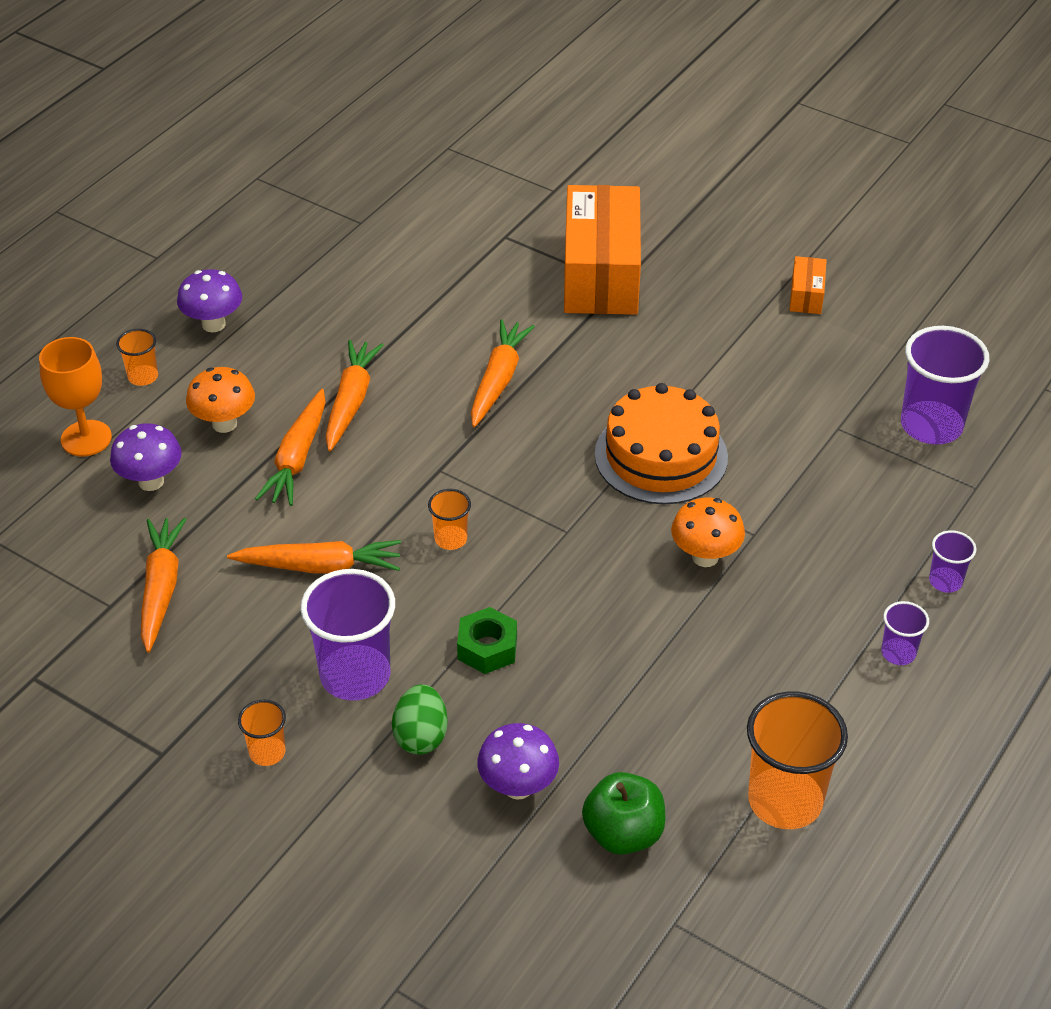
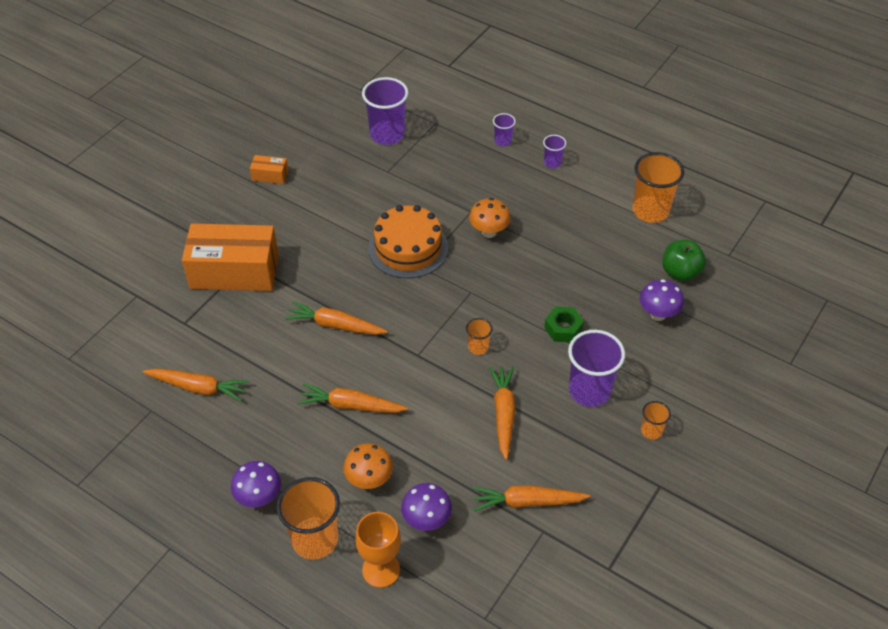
camera: 90 degrees left, 5 degrees up
(143, 377) = (315, 539): orange cup -> orange cup, size x2.01
(297, 458) = (405, 433): orange carrot -> orange carrot (198, 387)
(421, 736) = (630, 358): green egg -> none

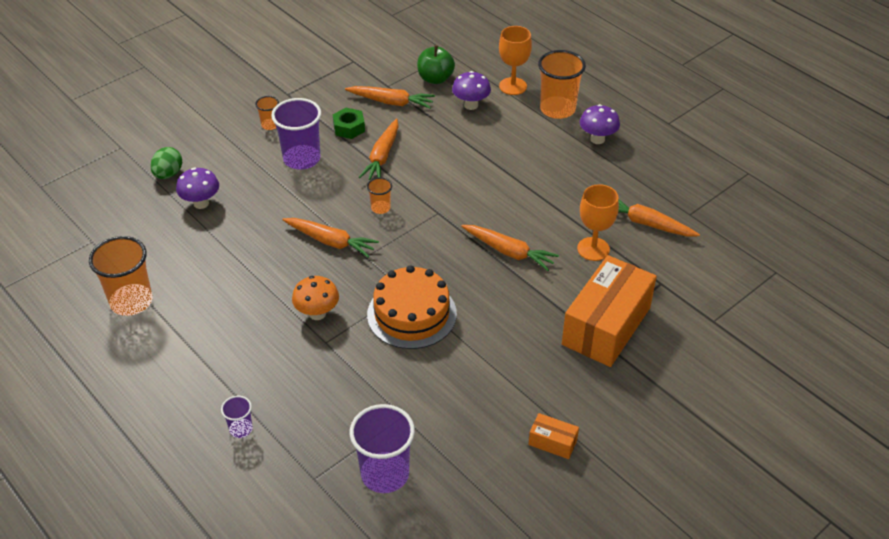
camera: 165 degrees left, 5 degrees down
(234, 271) = (606, 326): orange box -> orange box turned 75 degrees counterclockwise
(252, 346) = (593, 249): none -> orange goblet
(351, 405) = (510, 185): orange carrot -> orange carrot (330, 241)
(369, 480) = (507, 135): orange mushroom -> none
(552, 163) = (198, 384): purple cup -> none
(563, 328) = (295, 208): green nut -> green nut (349, 128)
(680, 272) = (151, 235): green apple -> green apple (435, 78)
(714, 340) = (168, 174): none -> green egg

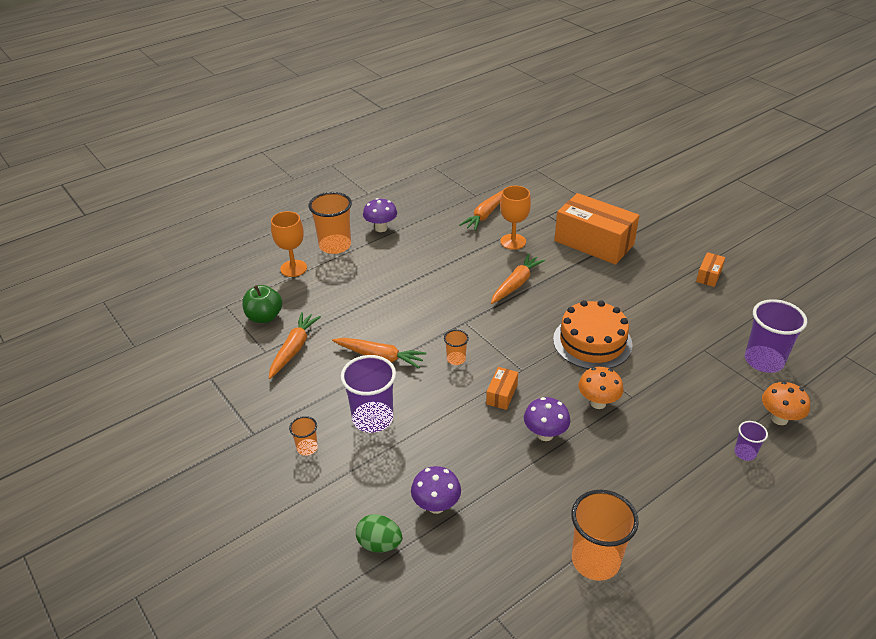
camera: 85 degrees left, 5 degrees down
(288, 470) = (779, 419): none -> orange mushroom
(330, 241) = (501, 394): orange carrot -> orange box
(349, 128) = (328, 381): green nut -> none
(471, 105) = (314, 295): purple mushroom -> purple mushroom (545, 434)

